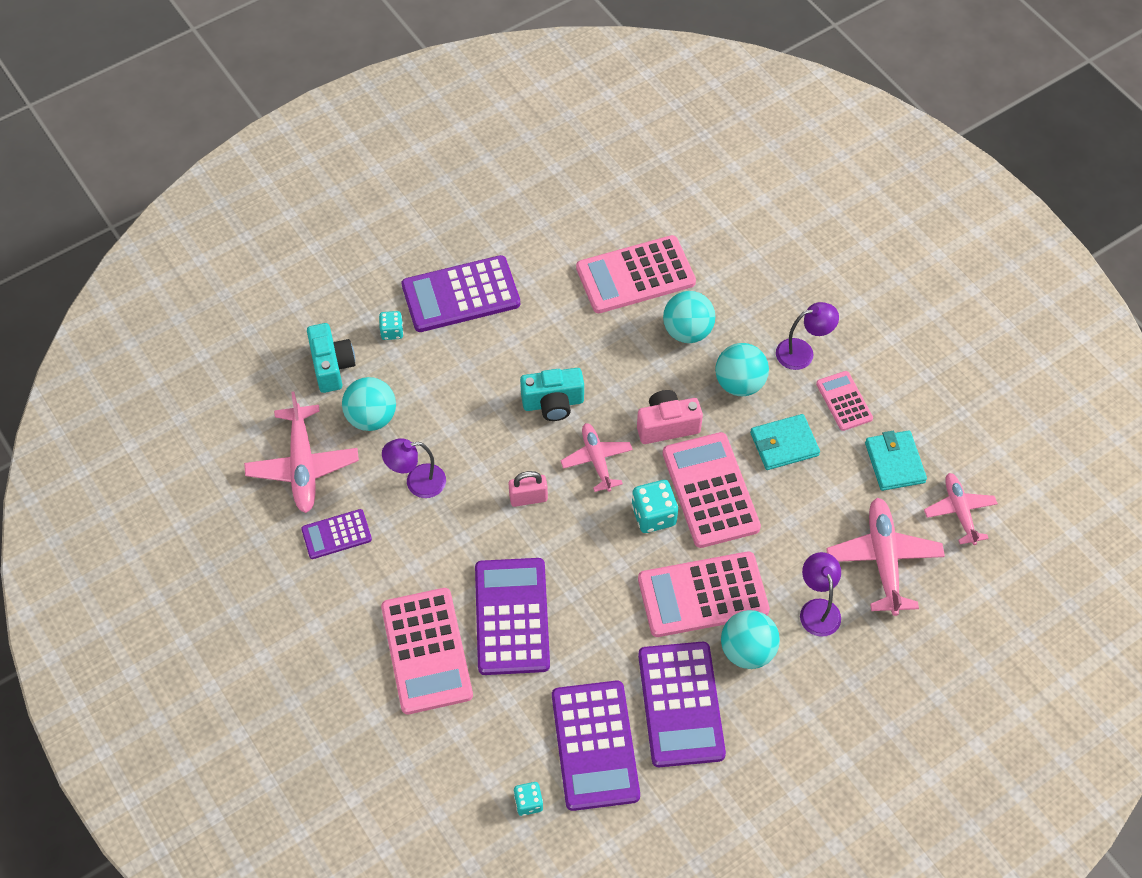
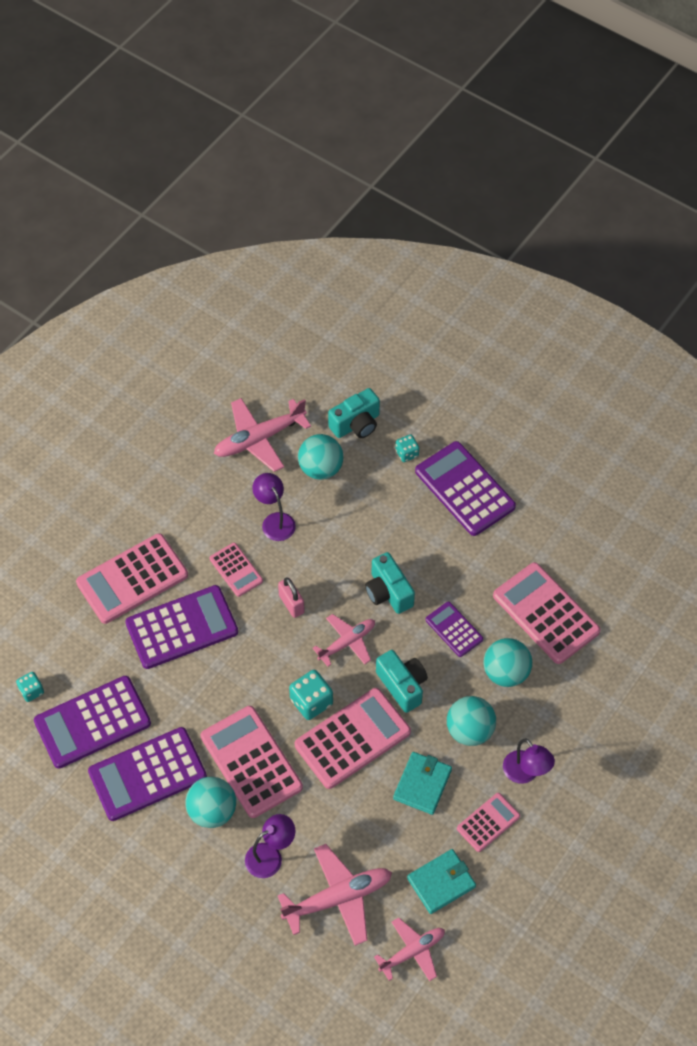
camera: 70 degrees right, 0 degrees up
(336, 534) = (208, 483): purple calculator -> purple calculator (454, 629)
(462, 540) = (236, 570): none -> pink calculator
(667, 426) = (402, 685): pink camera -> turquoise camera
(784, 444) = (422, 784): turquoise wallet -> turquoise wallet turned 60 degrees clockwise

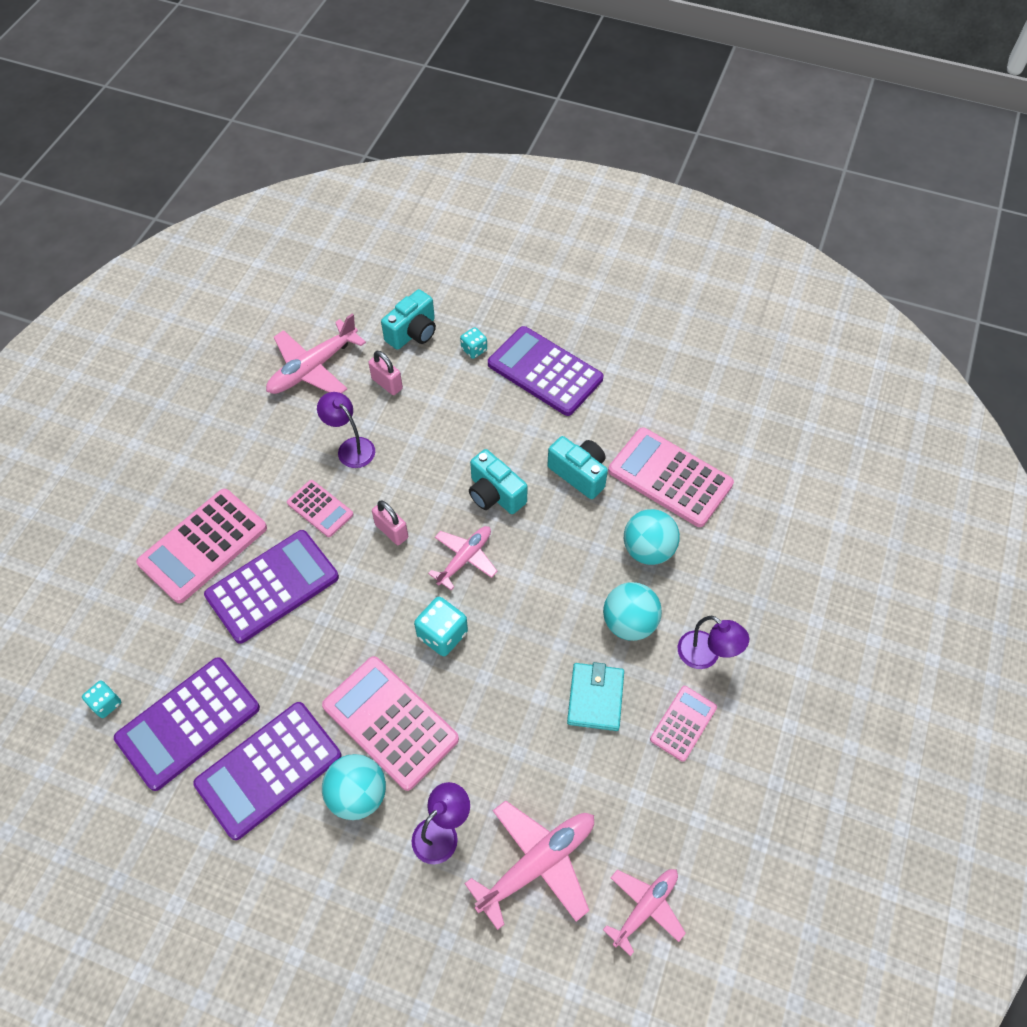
camera: 15 degrees left, 0 degrees up
(321, 468) = (387, 384): turquoise ball -> pink padlock
(352, 738) = (500, 665): pink calculator -> none
(402, 685) = (540, 591): turquoise camera -> turquoise camera (579, 474)
(441, 882) = (652, 810): turquoise wallet -> none
(454, 629) = (578, 517): purple calculator -> none

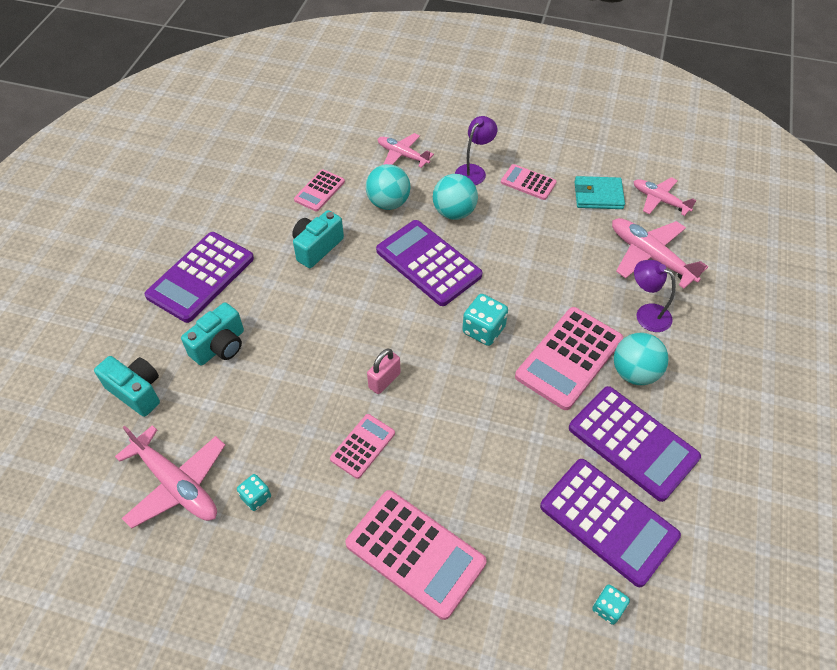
camera: 95 degrees left, 5 degrees down
(272, 586) = (455, 474): purple calculator -> purple calculator (428, 263)
(351, 447) = (287, 429): purple lamp -> none
(387, 384) = (205, 407): pink padlock -> none
(465, 558) = (408, 321): pink plane -> pink plane (403, 155)
(474, 349) = (167, 335): turquoise dice -> turquoise dice (256, 497)
(495, 494) = (340, 304): turquoise camera -> turquoise camera (220, 346)
(595, 698) = (519, 230): turquoise wallet -> turquoise wallet (598, 195)
(670, 478) = (319, 191): pink calculator -> pink calculator, size x0.54

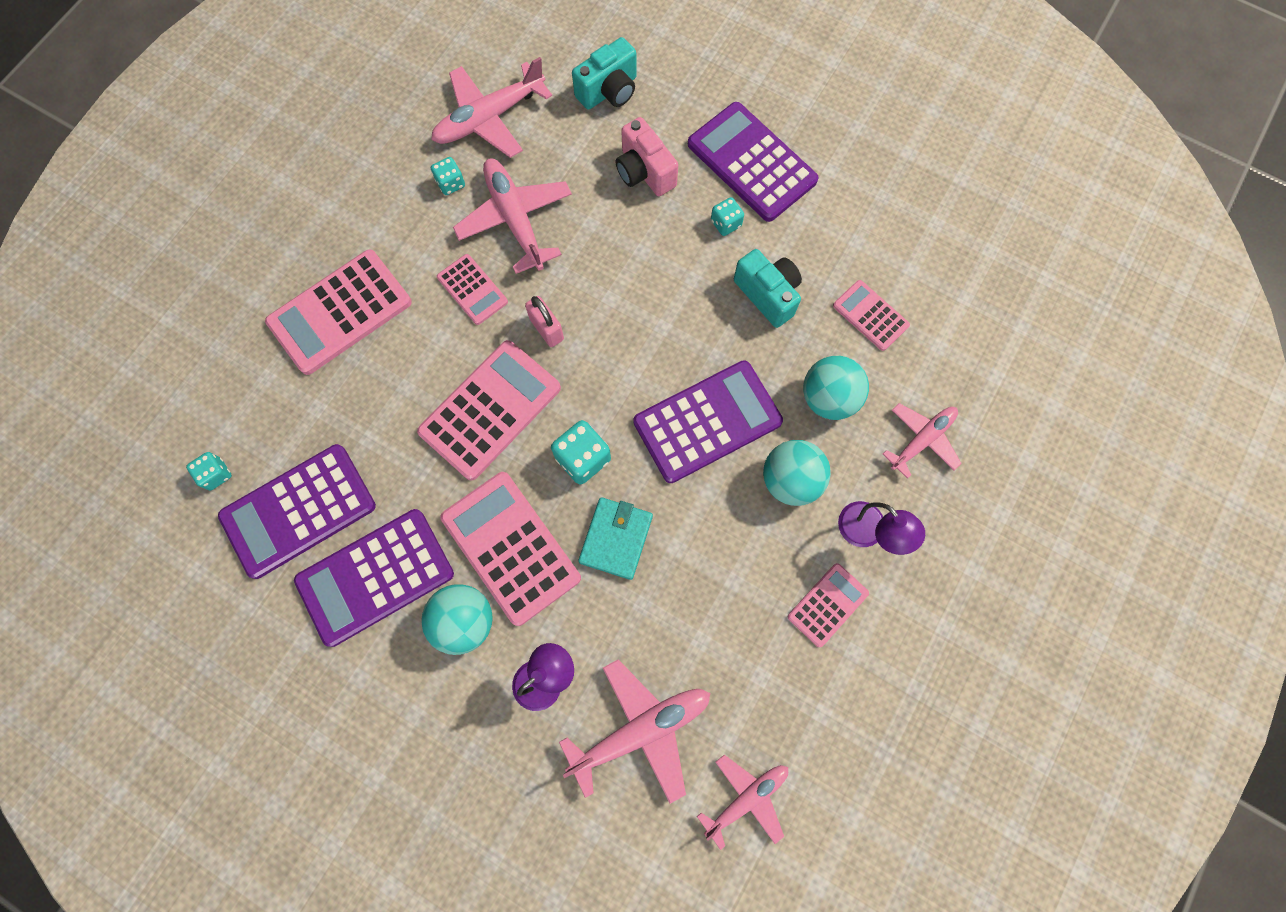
camera: 105 degrees right, 20 degrees up
(220, 346) = (644, 172): turquoise camera -> pink camera
(260, 283) = (726, 223): none -> turquoise dice
(285, 431) = (515, 220): none -> pink plane
(467, 402) = (490, 410): none -> pink calculator
(598, 195) = (778, 703): turquoise wallet -> turquoise wallet (616, 539)

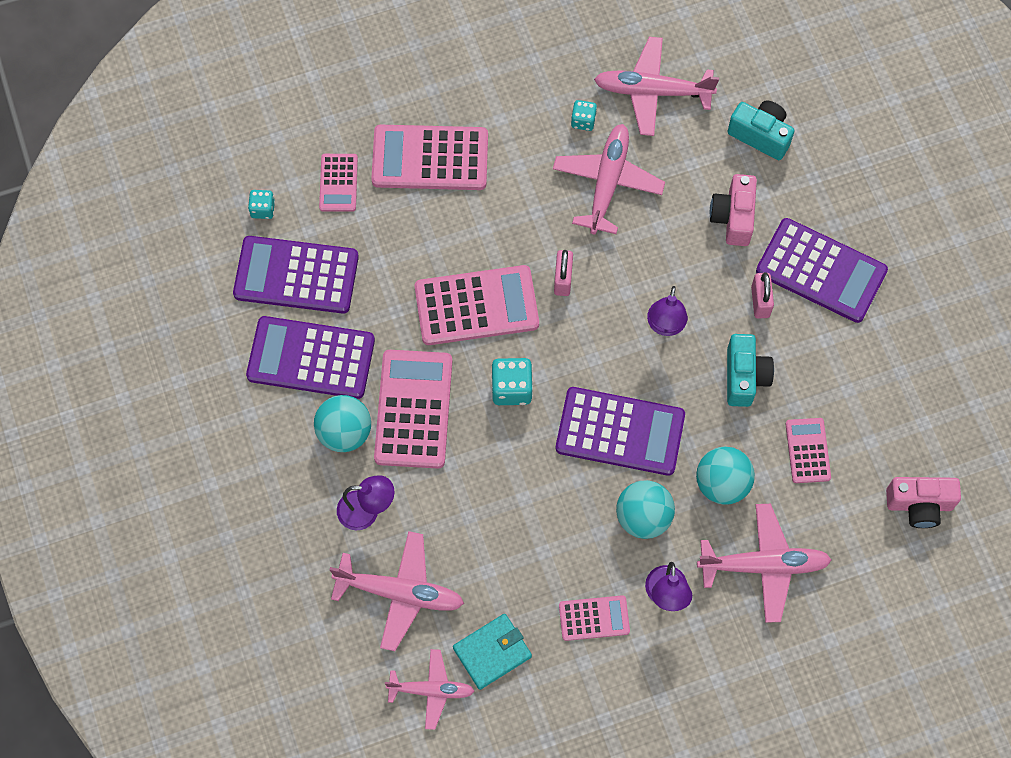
camera: 40 degrees right, 5 degrees down
(472, 289) = (534, 211): pink calculator -> pink calculator (338, 183)
(609, 91) = (760, 135): turquoise camera -> turquoise camera turned 150 degrees counterclockwise
(616, 539) = (488, 460): turquoise wallet -> turquoise wallet (492, 652)
(667, 302) = (665, 326): none -> purple lamp
(726, 223) = (760, 301): turquoise dice -> pink padlock
(751, 163) = (821, 271): purple calculator -> purple calculator turned 120 degrees clockwise
(922, 440) = (763, 565): pink plane -> pink plane, size x1.55
(992, 291) = (919, 505): none -> pink camera

